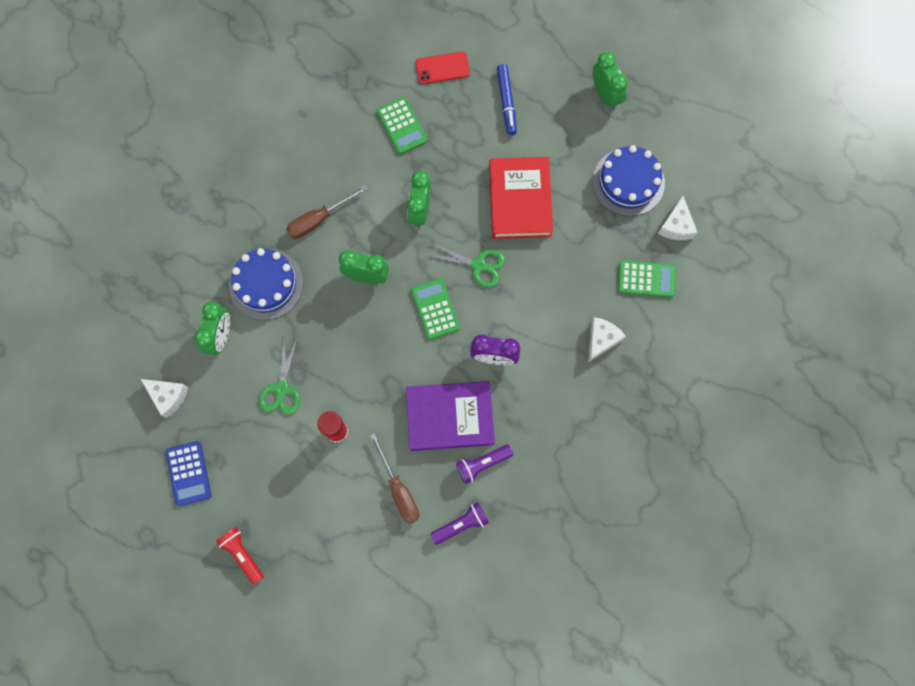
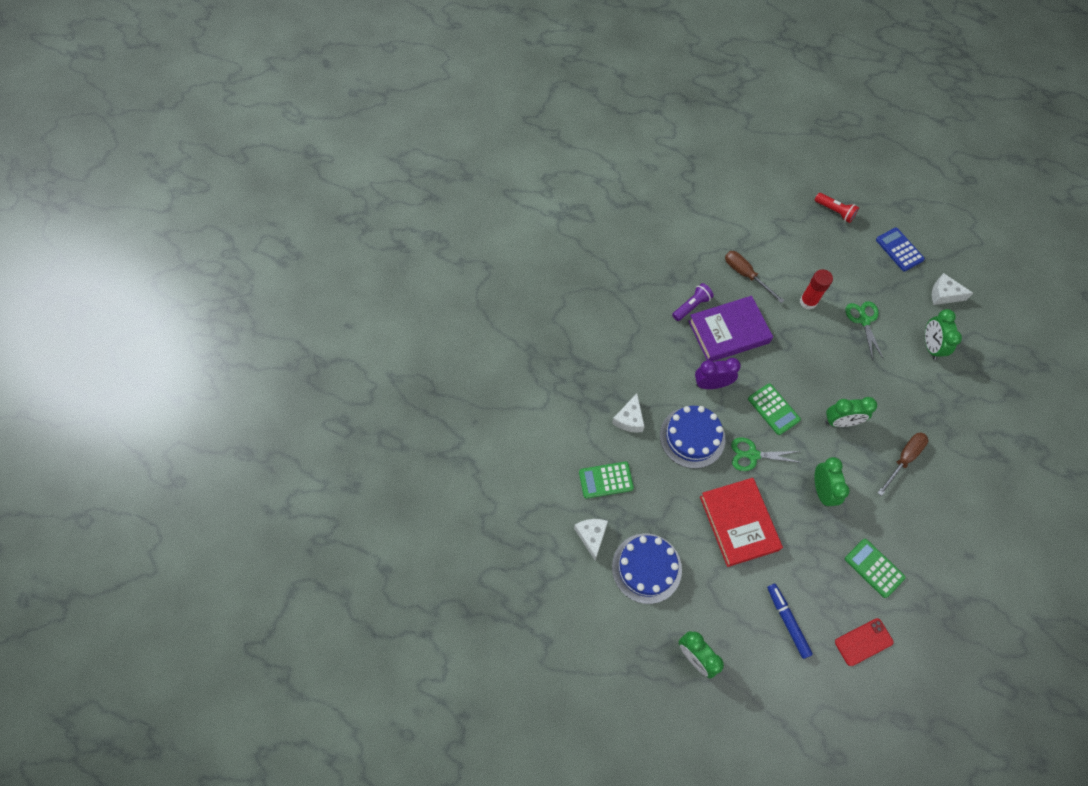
camera: 165 degrees right, 10 degrees down
(266, 284) = (917, 394): blue cake -> blue cake (692, 437)
(461, 524) = (692, 264): purple flashlight -> none

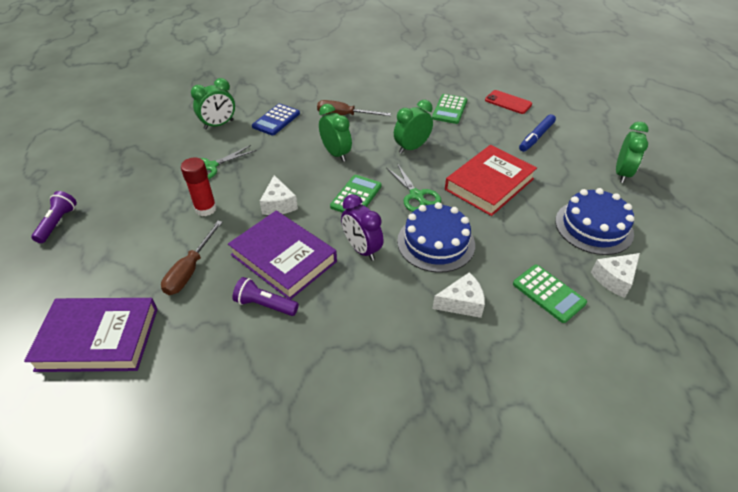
camera: 120 degrees left, 20 degrees down
(711, 217) = (98, 338): none -> purple book
(835, 211) = (58, 223): red flashlight -> purple flashlight
(899, 250) = (104, 165): blue calculator -> blue calculator (276, 120)
(943, 295) = (154, 129): white cheese -> white cheese (279, 204)

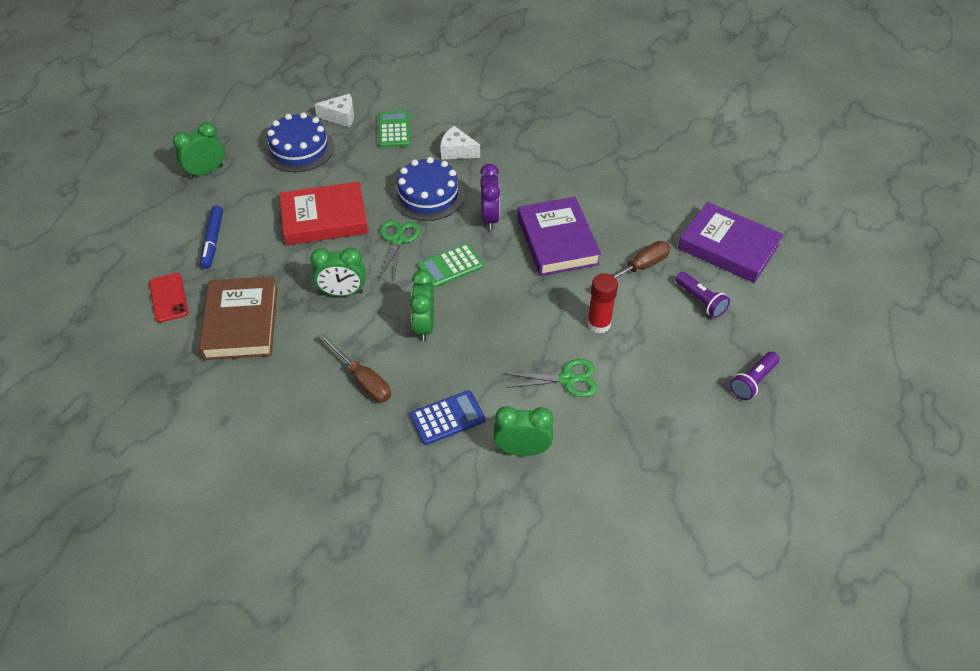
camera: 145 degrees left, 5 degrees up
(265, 305) = (594, 213): purple flashlight -> purple flashlight (700, 300)
(279, 204) = (527, 293): white cheese -> none
(449, 109) = (241, 322): green calculator -> brown book
(536, 137) = (213, 241): blue marker -> blue marker turned 105 degrees clockwise

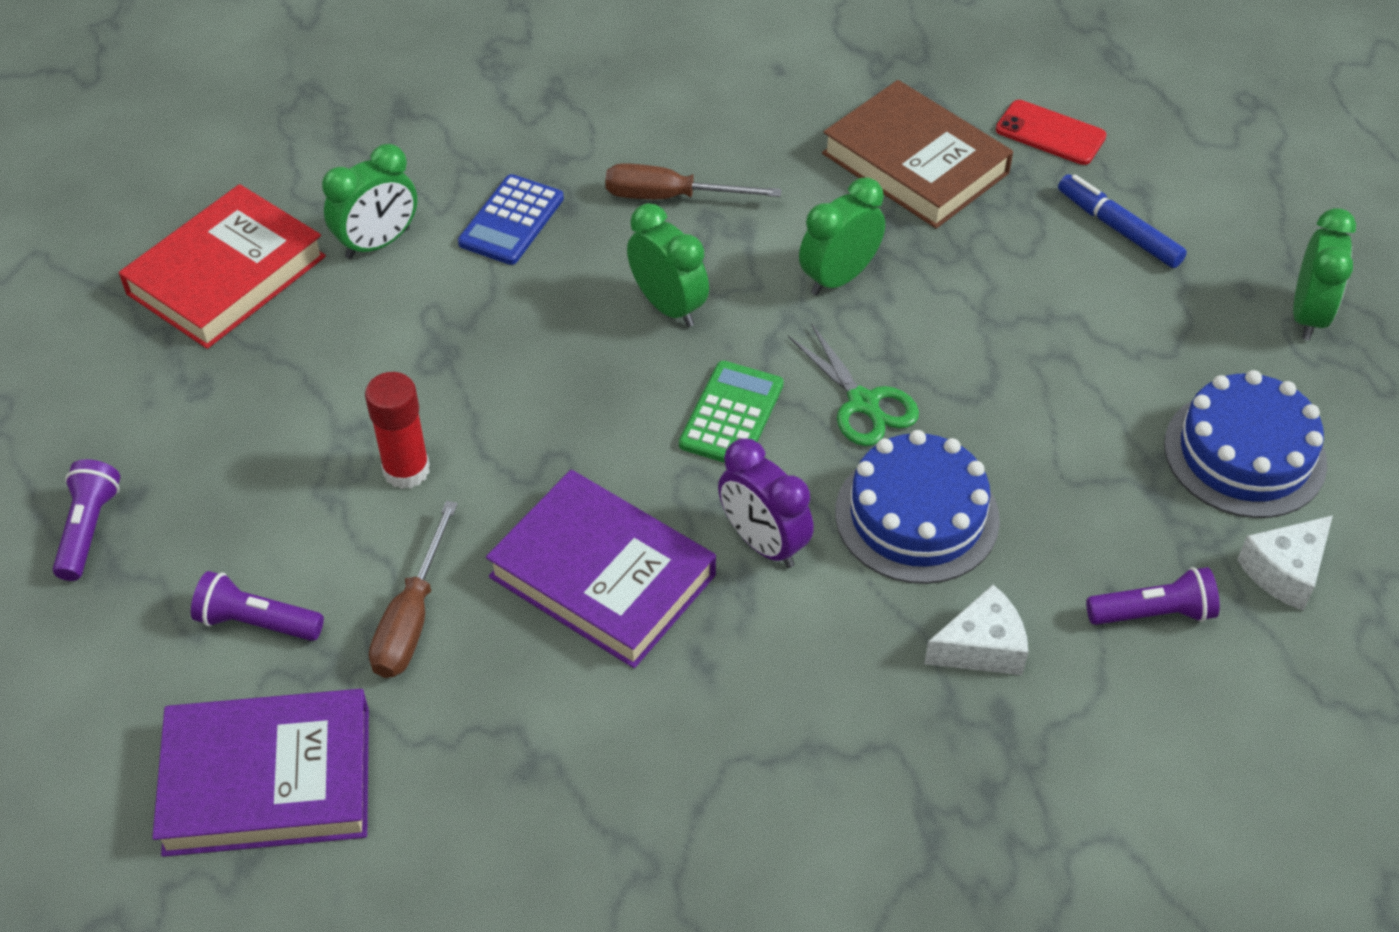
camera: 140 degrees right, 0 degrees up
(324, 218) = (1020, 363): red book -> red book (226, 275)
(394, 130) = (1153, 613): green calculator -> purple flashlight
(567, 379) = (389, 360): green scissors -> none

